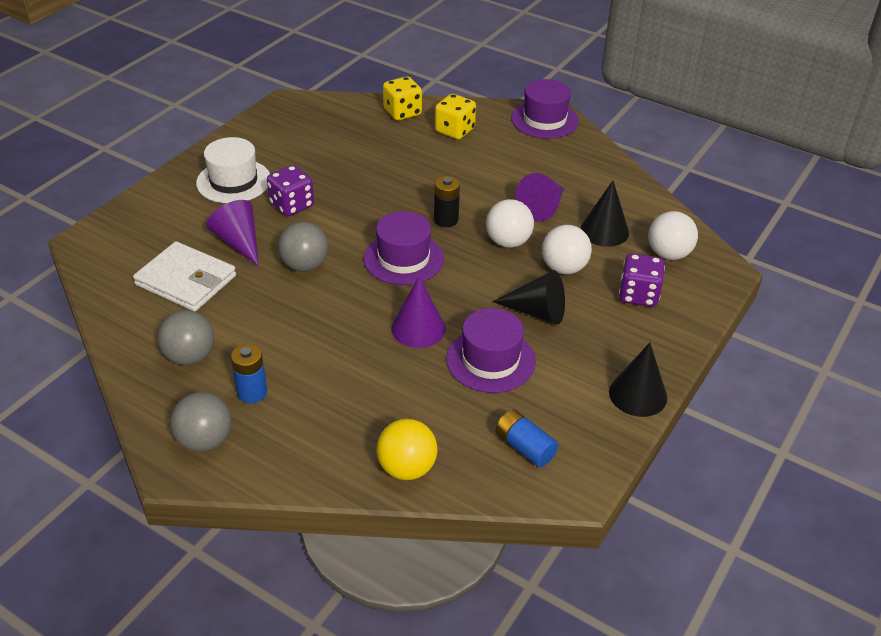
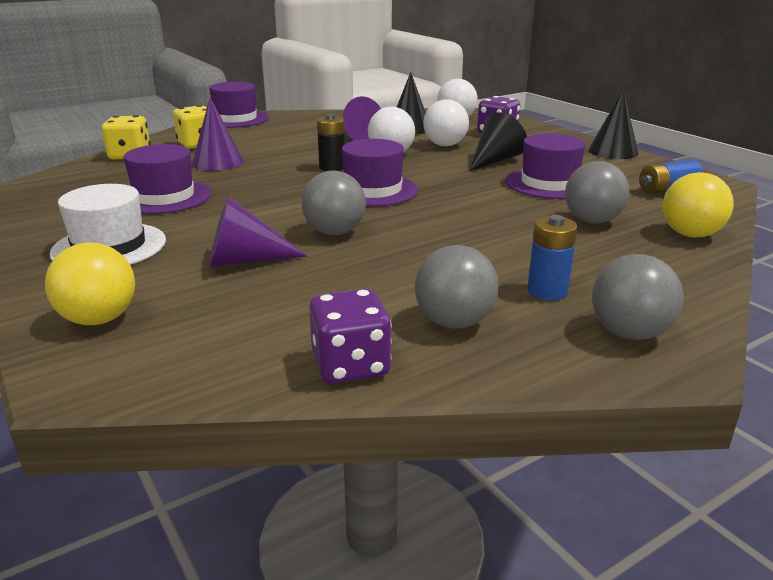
camera: 65 degrees left, 15 degrees down
(143, 220) = (99, 319): none -> yellow ball
(186, 280) = (285, 304): white wallet -> none
(292, 205) = (212, 223): purple dice -> purple dice (350, 365)
(327, 165) = (164, 197): none -> purple hat
(405, 401) = (592, 221): none -> grey ball
(418, 328) = (486, 200): purple cone -> purple cone (217, 162)

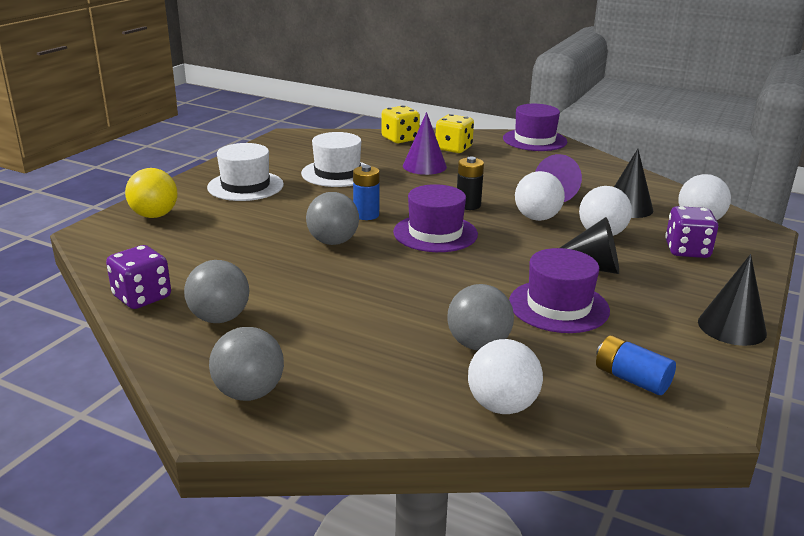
camera: 60 degrees right, 0 degrees up
(164, 197) = (337, 173): purple hat -> white hat
(244, 260) = (259, 227): purple cone -> none
(547, 291) = (298, 346): blue battery -> blue battery (366, 215)
(690, 234) = (502, 406): yellow ball -> white ball

